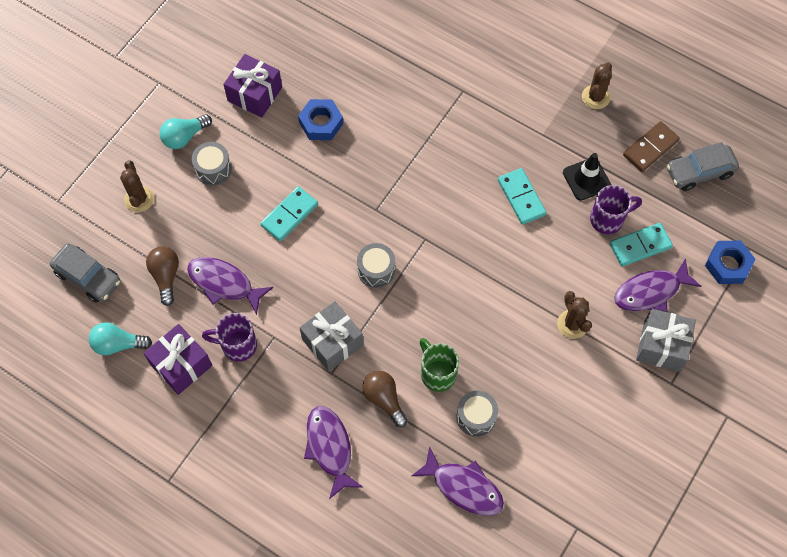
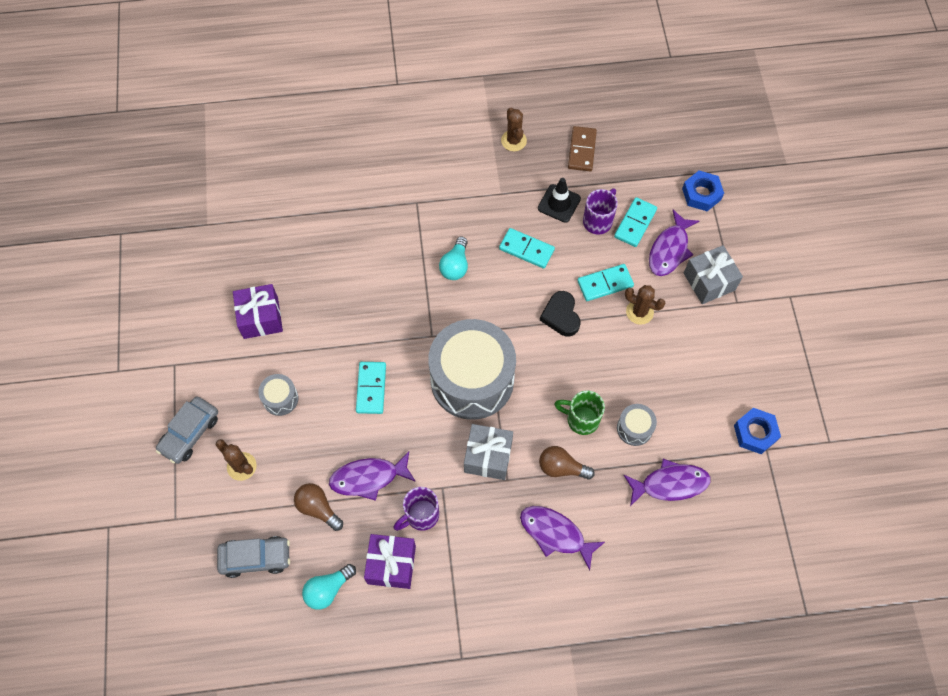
camera: 40 degrees left, 0 degrees up
(184, 137) = (234, 391): turquoise light bulb -> turquoise light bulb (455, 265)
(321, 123) = (332, 302): blue nut -> blue nut (755, 433)
(376, 270) = (472, 380): grey drum -> grey drum, size x2.38
(500, 275) = (561, 316): none -> black heart
(564, 277) = (605, 284): none -> turquoise domino
(699, 172) = (628, 143): grey car -> grey car (190, 433)

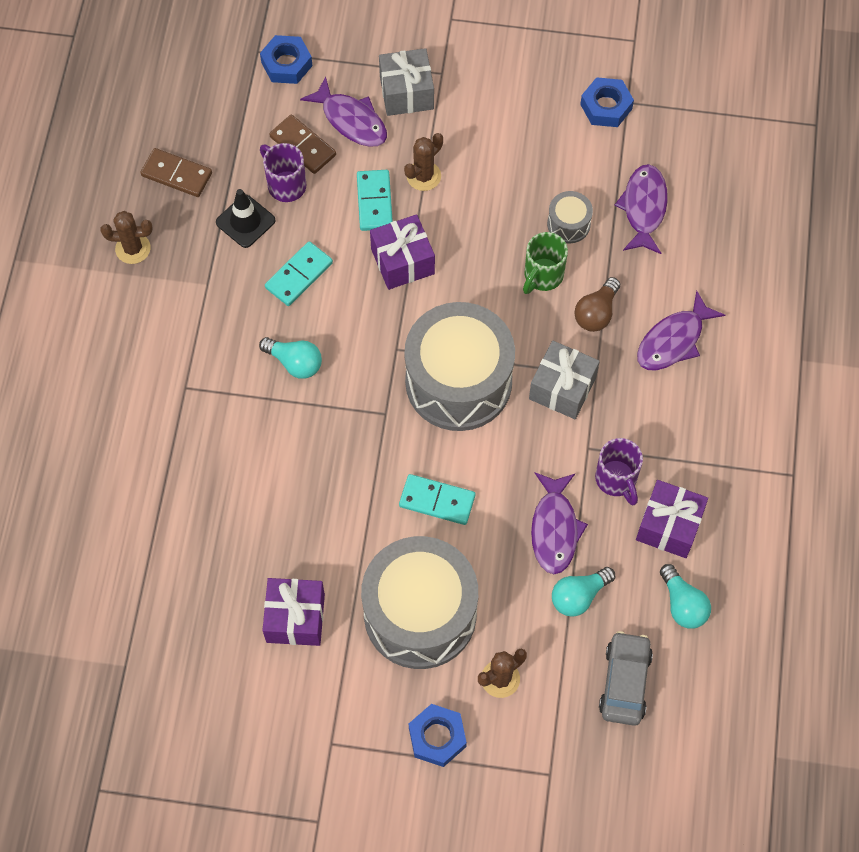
camera: 75 degrees left, 0 degrees up
(190, 433) = (437, 737): grey car -> blue nut
(280, 399) = (420, 614): grey drum -> grey drum, size x2.38
(318, 508) = (579, 596): brown light bulb -> turquoise light bulb
(561, 316) = (402, 261): black heart -> purple gift
(635, 223) = (303, 146): turquoise domino -> brown domino

